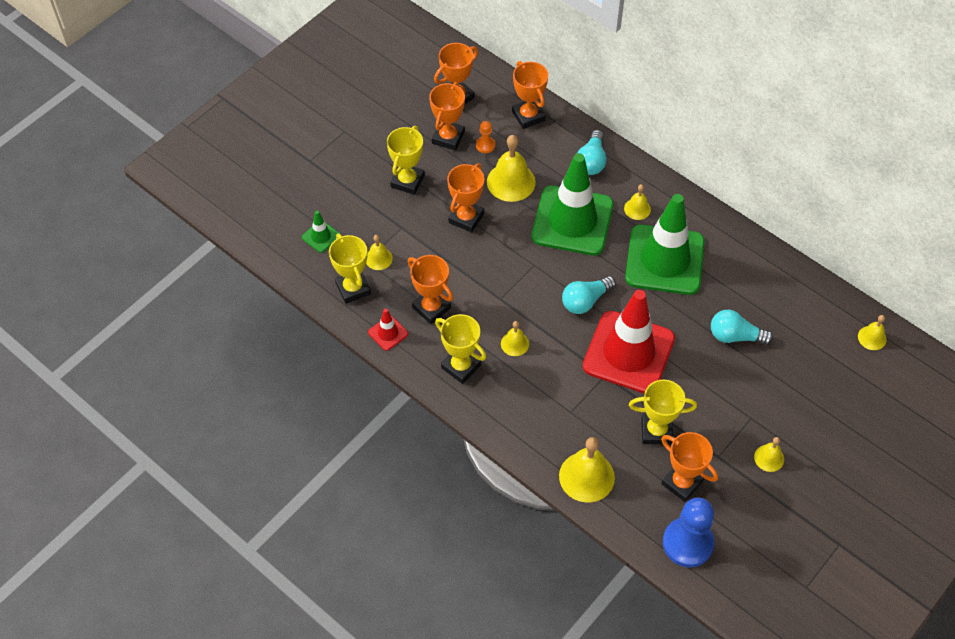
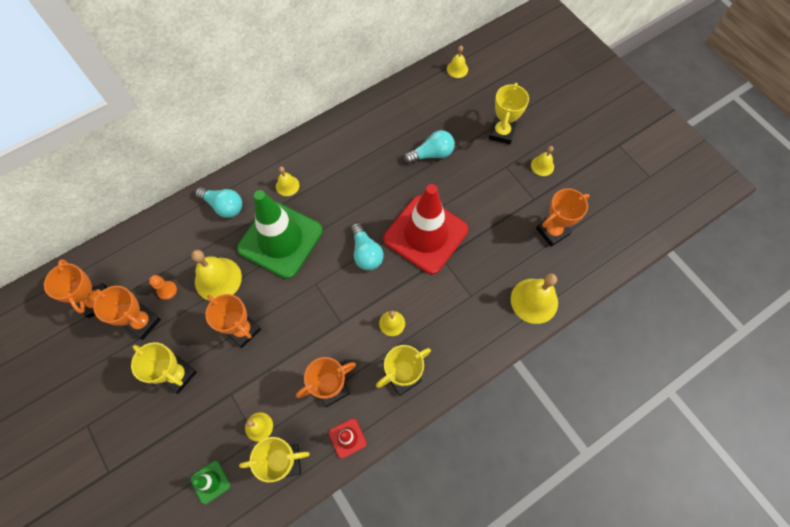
camera: 75 degrees left, 10 degrees up
(528, 116) = (151, 243): orange trophy -> none
(656, 431) = (503, 236): yellow trophy -> yellow trophy (501, 133)
(664, 260) = (345, 181): green traffic cone -> none
(687, 543) = (604, 243): blue pawn -> none
(735, 336) = (431, 154): turquoise light bulb -> turquoise light bulb turned 135 degrees counterclockwise

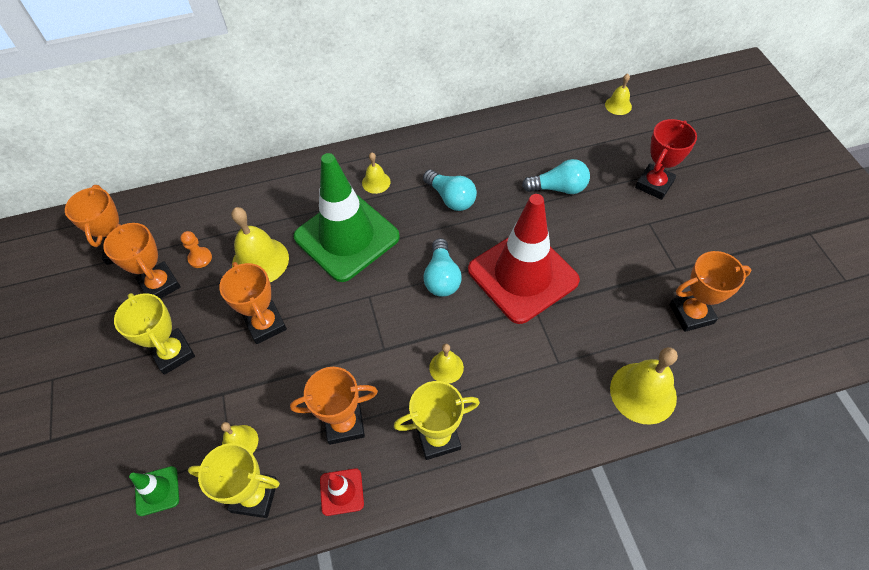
camera: 20 degrees right, 10 degrees down
(224, 206) = (297, 186): turquoise light bulb -> turquoise light bulb (451, 198)
(501, 133) = (654, 184): yellow trophy -> red trophy
(542, 166) = (698, 233): yellow bell -> none

